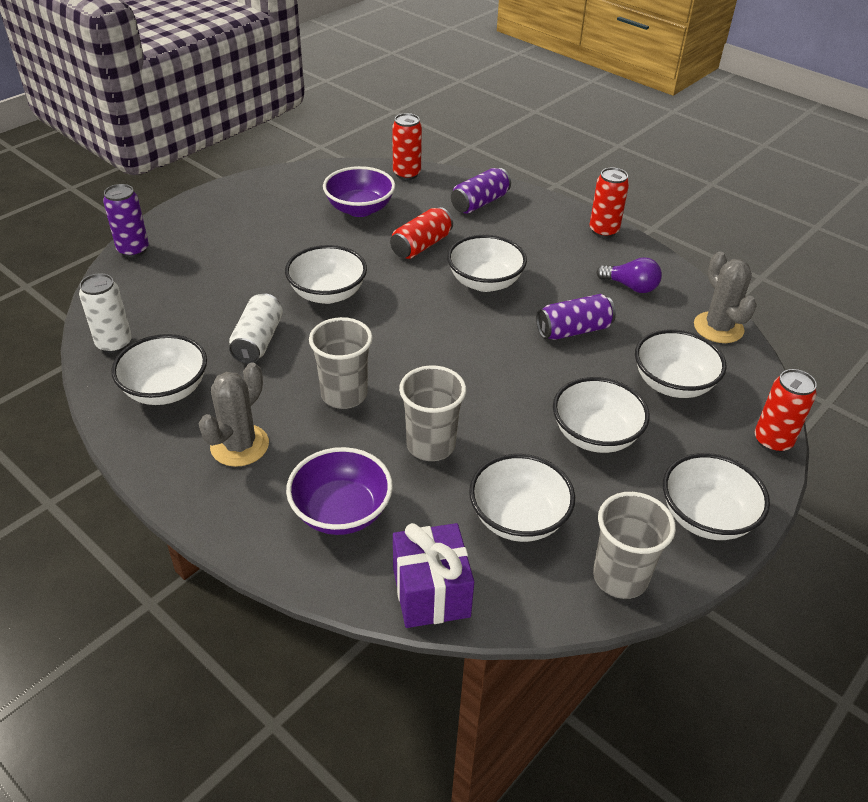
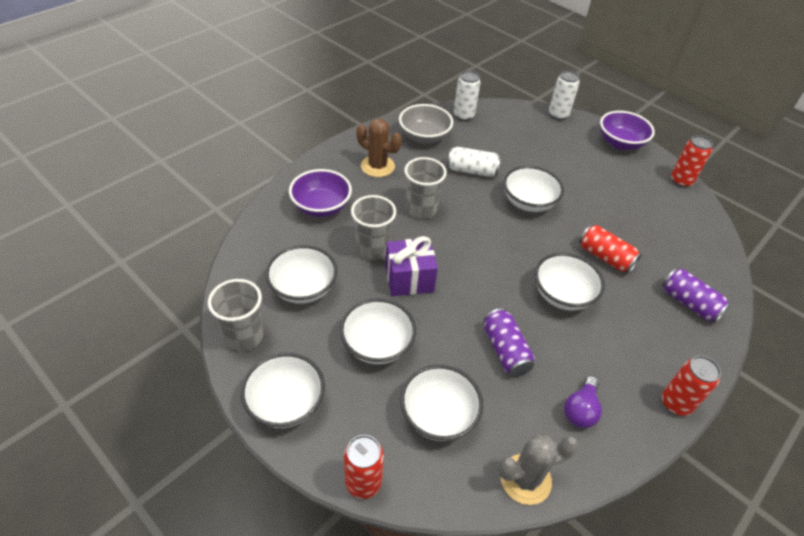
camera: 90 degrees right, 5 degrees up
(133, 250) = (558, 115): purple can -> white can
(166, 390) = (424, 137): white bowl -> grey bowl
(239, 445) = (377, 166): grey cactus -> brown cactus
(360, 209) = (647, 221): purple bowl -> purple bowl (620, 143)
(406, 174) = (718, 253): red can -> red can (681, 181)
(431, 592) = (255, 242): purple gift -> purple gift (409, 279)

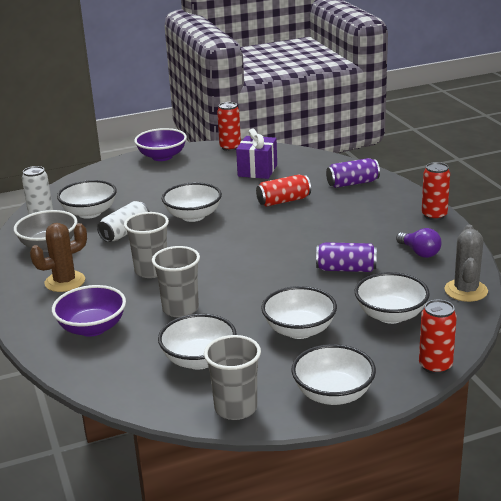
camera: 60 degrees left, 20 degrees down
(409, 279) = (235, 297): purple gift -> purple gift (257, 170)
(558, 115) = (95, 172): white can -> none
(562, 295) = (308, 229): white bowl -> white bowl (89, 213)

